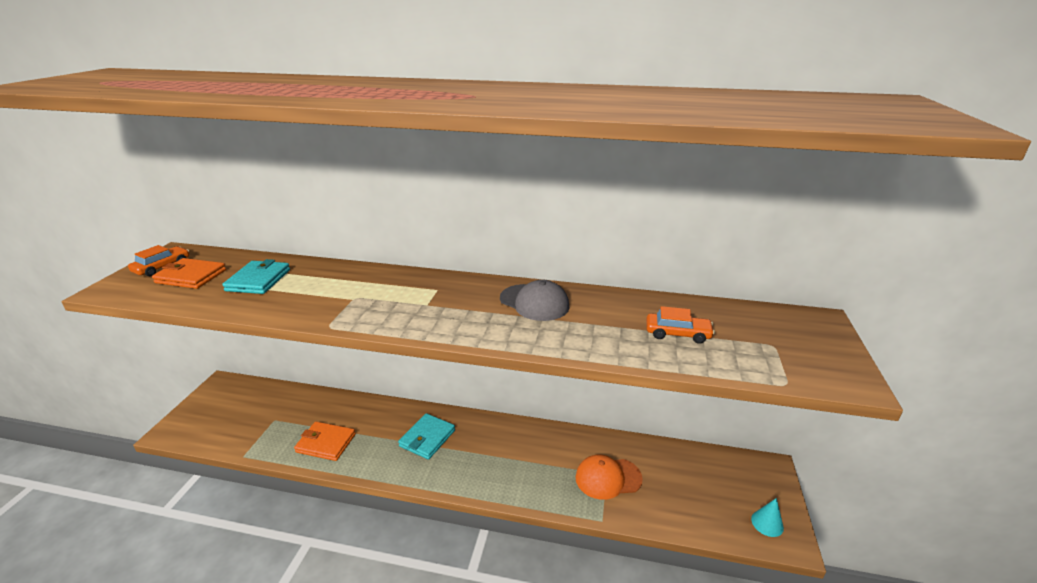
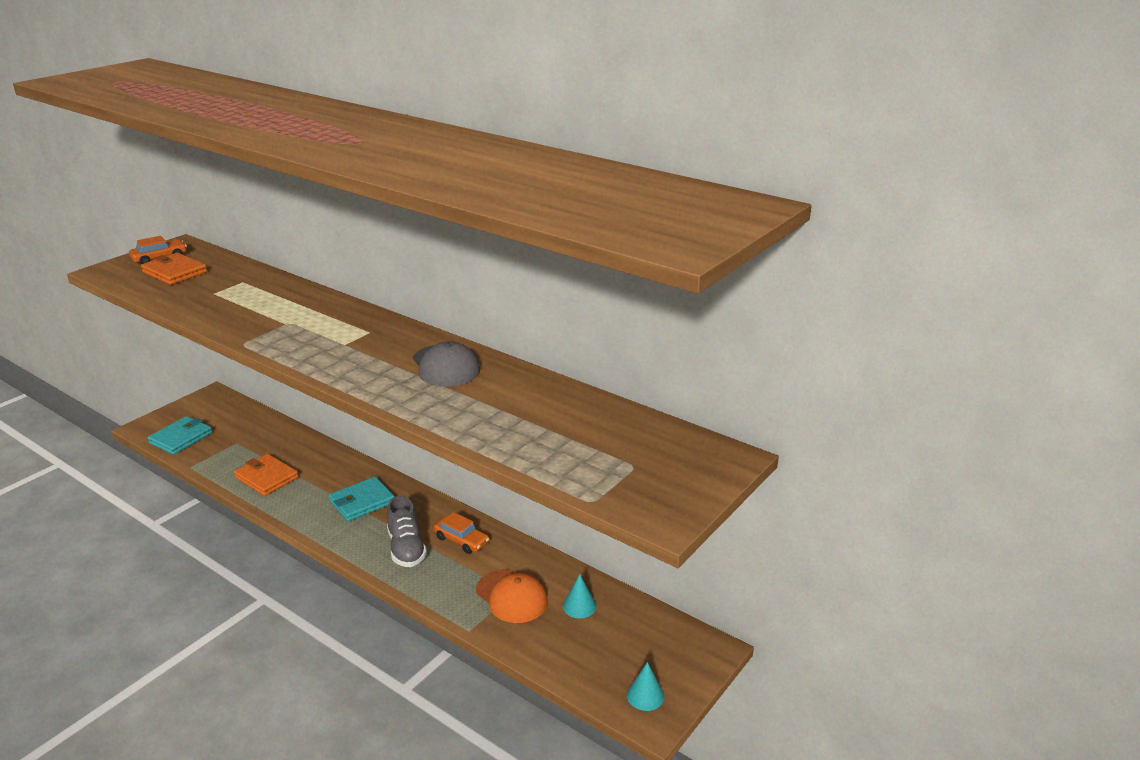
camera: 25 degrees right, 0 degrees up
(258, 280) = (224, 288): turquoise wallet -> turquoise wallet (181, 438)
(495, 466) = (406, 548): none -> grey shoe
(608, 478) = (511, 596): orange cap -> orange cap turned 150 degrees counterclockwise
(660, 467) = (579, 606): none -> turquoise cone
(677, 334) = (549, 430): orange car -> orange car (461, 540)

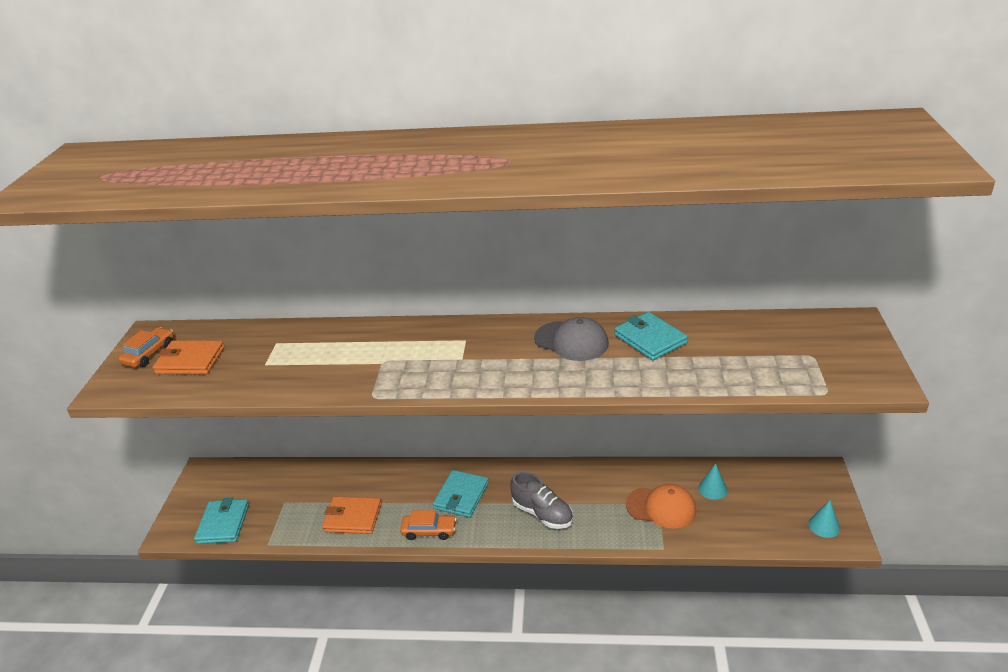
camera: 30 degrees left, 5 degrees up
(461, 540) = (575, 485): orange car -> orange car (429, 531)
(511, 391) = (650, 339): none -> turquoise wallet

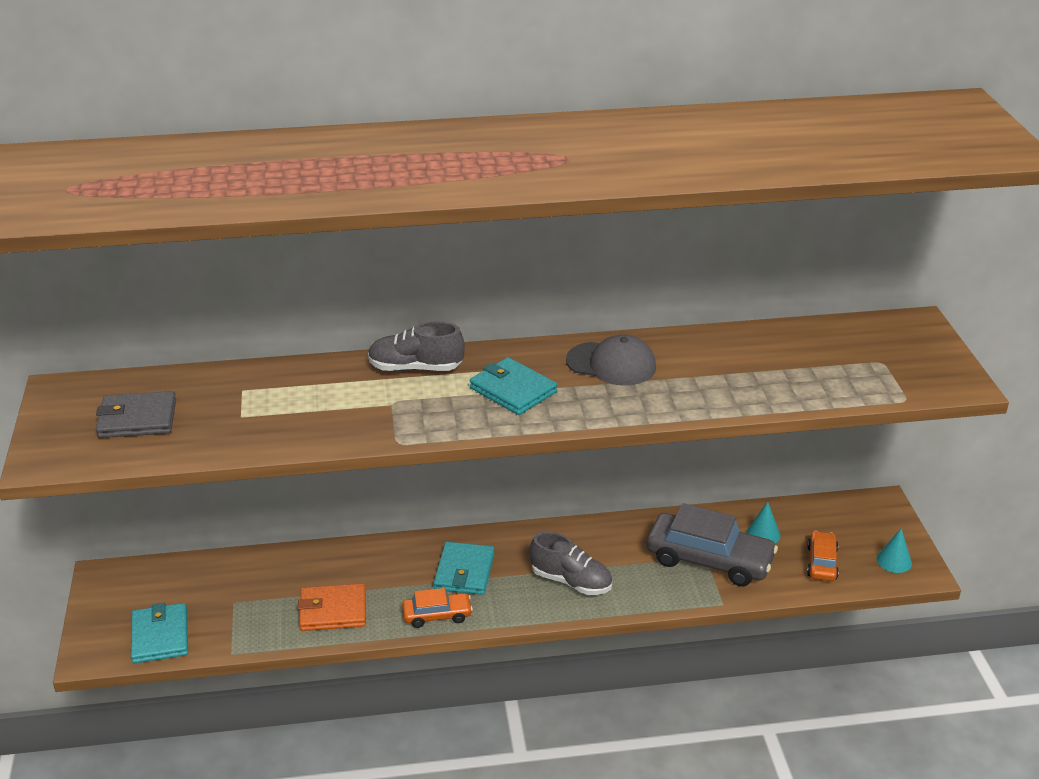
camera: 15 degrees left, 0 degrees up
(149, 353) = (75, 414): orange car -> orange car (822, 563)
(190, 361) = (137, 419): orange wallet -> grey wallet
(413, 334) = (415, 368): none -> grey shoe
(650, 339) = (701, 356): turquoise wallet -> turquoise wallet (513, 390)
(661, 507) = (709, 560): orange cap -> grey car

